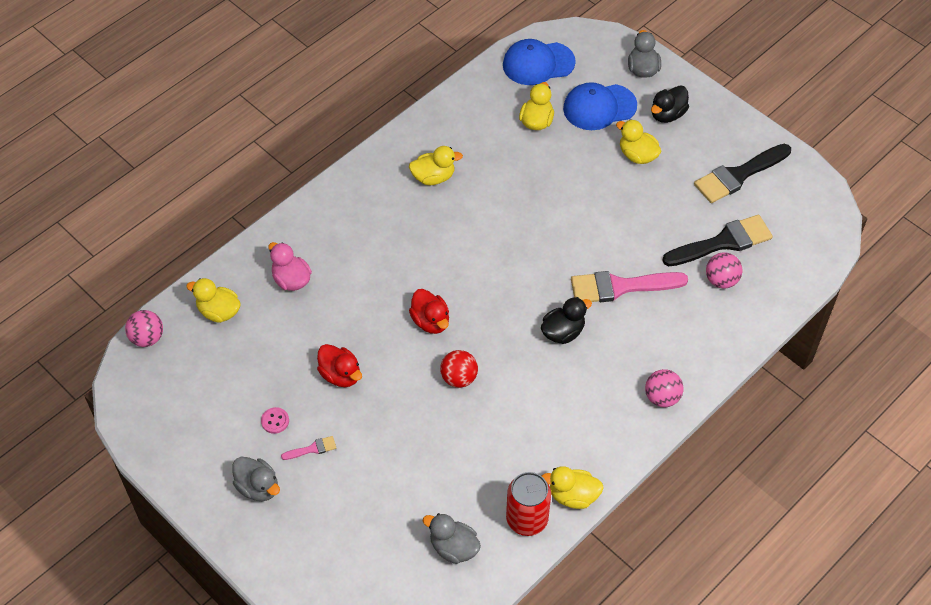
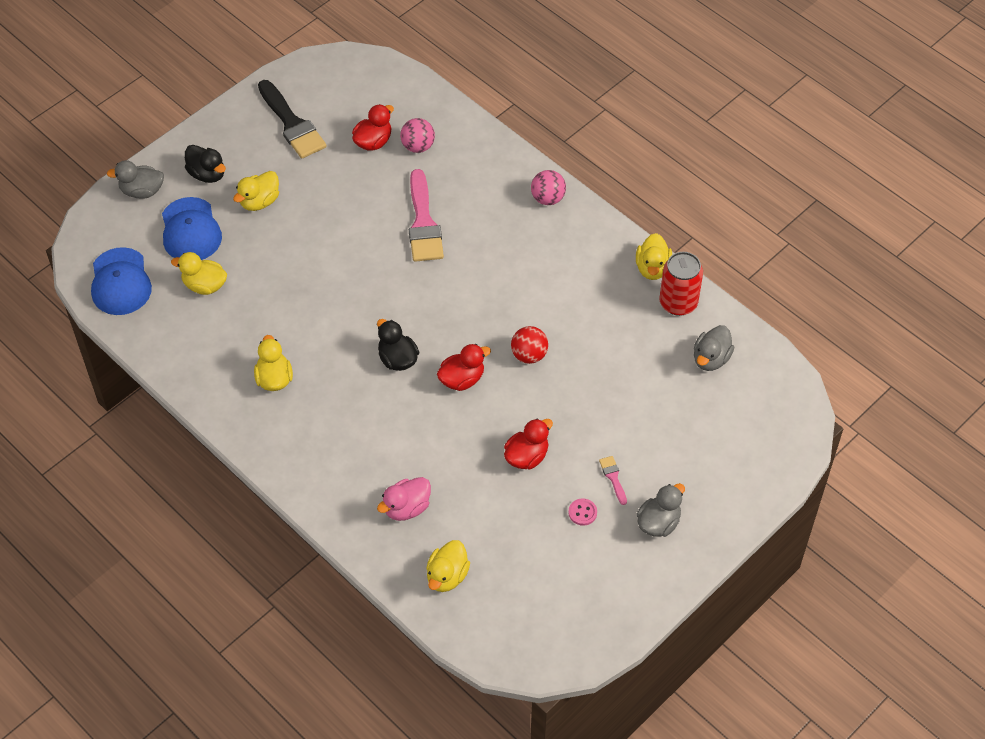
camera: 90 degrees left, 0 degrees up
(147, 338) = (481, 645): pink ball -> none
(563, 332) = (476, 270): black duck -> black duck (397, 359)
(723, 242) = (373, 142): black brush -> red duck

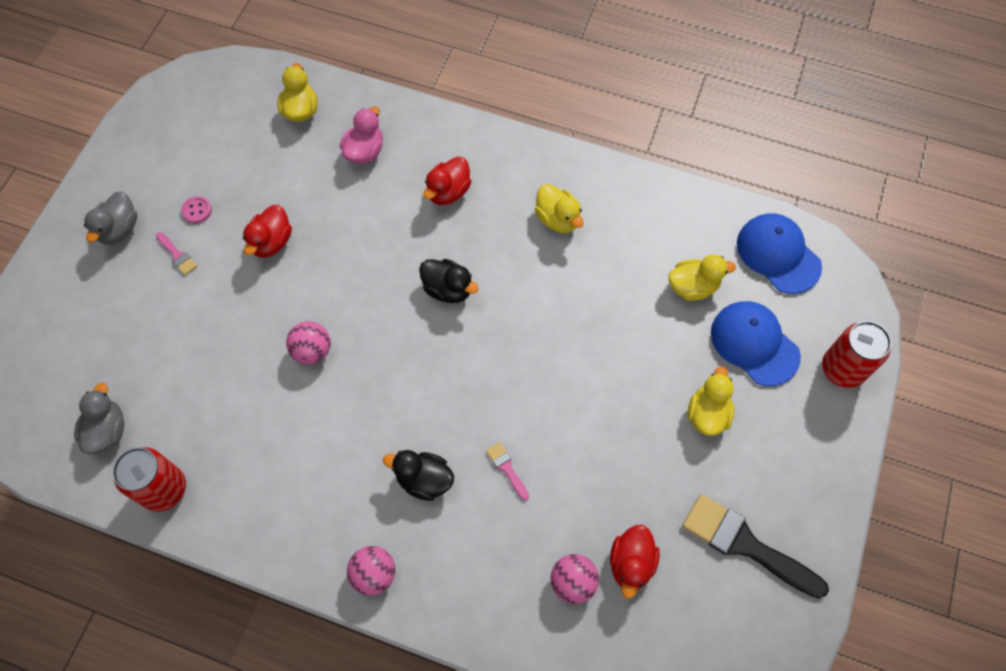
camera: 155 degrees right, 10 degrees up
(142, 191) = (842, 369): grey duck -> red can
(207, 174) = (790, 424): black duck -> black duck (424, 480)
(423, 223) = (506, 468): pink brush -> pink brush, size x0.44
(462, 379) = (371, 295): red duck -> red duck (448, 192)
(529, 355) = (312, 351): red ball -> pink ball
(652, 268) = (209, 525): yellow duck -> none

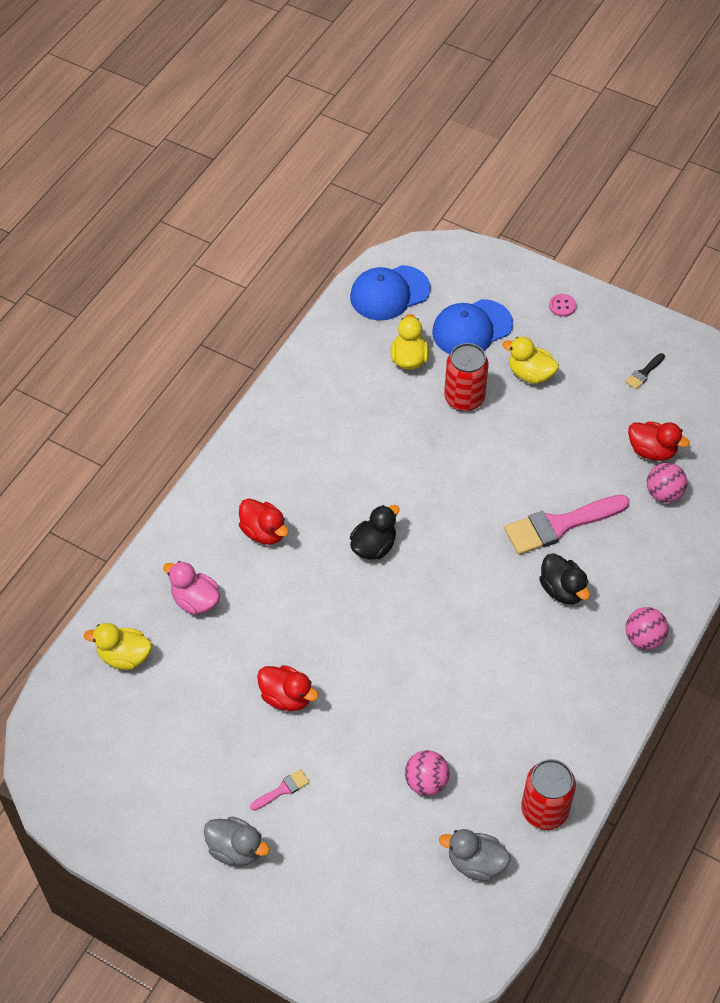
camera: 80 degrees left, 10 degrees down
(197, 210) = (230, 768): pink button -> pink button (562, 306)
(312, 351) = (419, 669): pink ball -> pink ball (426, 782)
(424, 480) = (562, 590): black duck -> black duck turned 60 degrees counterclockwise
(506, 468) = (559, 525): pink brush -> pink brush, size x2.27
(558, 219) = (316, 447): yellow duck -> none
(745, 544) = (644, 373): black brush -> black brush, size x0.44
(842, 369) = (504, 277): red can -> red can (464, 398)

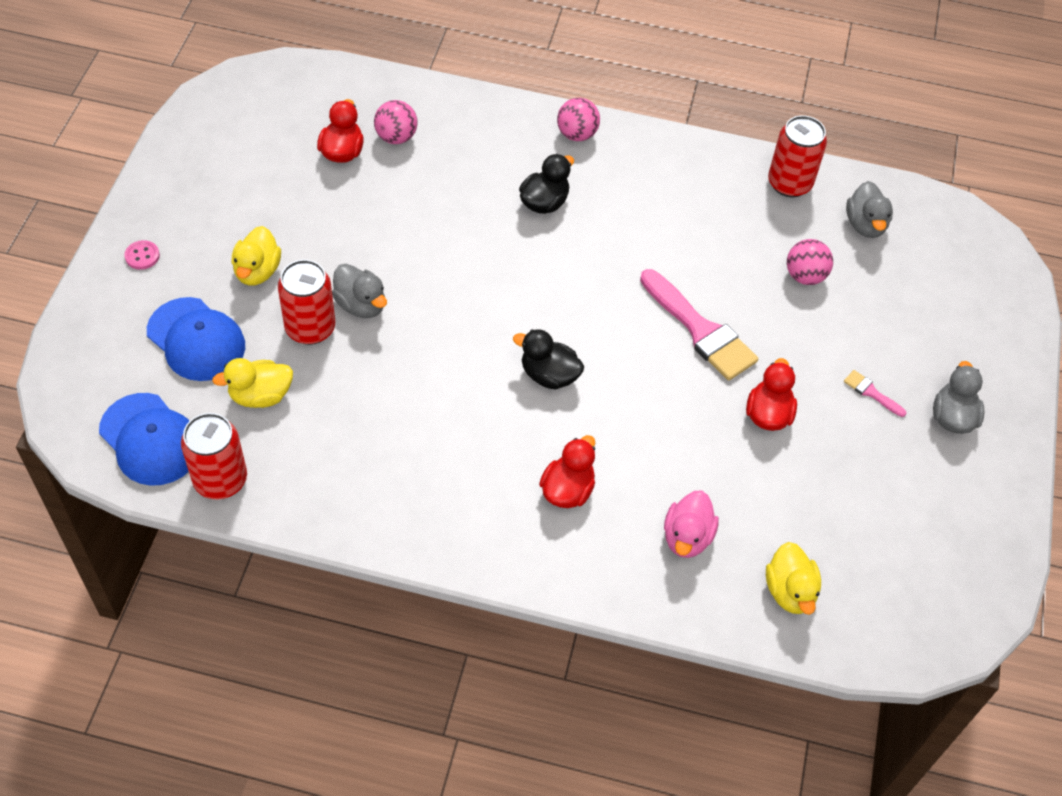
camera: 110 degrees left, 0 degrees up
(343, 327) = (220, 480): none -> red can
(479, 434) = (361, 305): none -> grey duck
(559, 525) = (464, 215): pink brush -> pink brush (700, 330)
(644, 373) = (233, 170): black brush -> none

